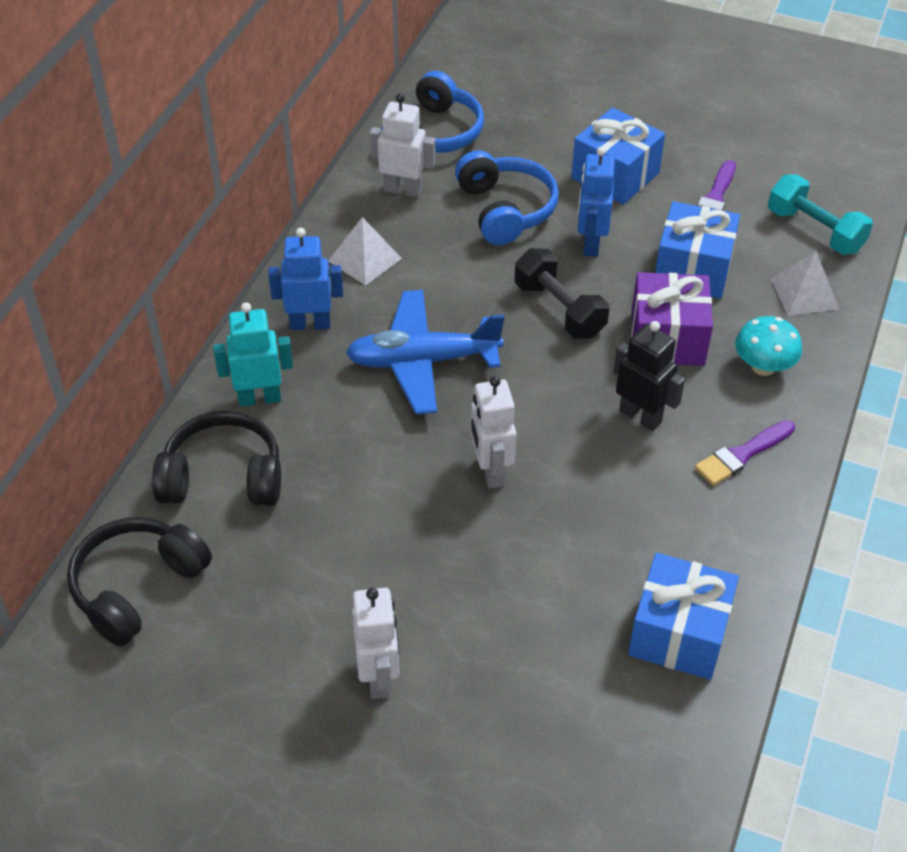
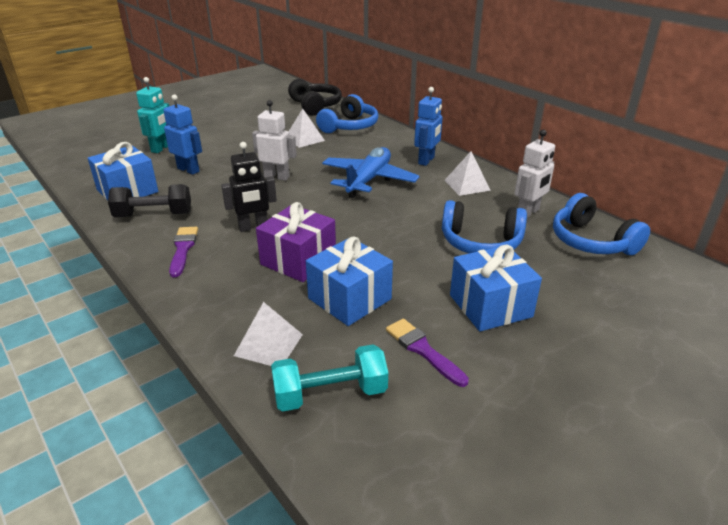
camera: 120 degrees right, 15 degrees down
(223, 477) = (349, 126): black headphones -> blue headphones
(259, 398) = (387, 141): turquoise robot -> turquoise robot (161, 148)
(323, 513) = (304, 139): none -> white pyramid
(379, 677) = (215, 132): white robot -> none
(559, 309) = (365, 231): black dumbbell -> black dumbbell (154, 215)
(590, 243) = (417, 264): blue robot -> blue robot (188, 170)
(763, 366) = (230, 288): turquoise mushroom -> none

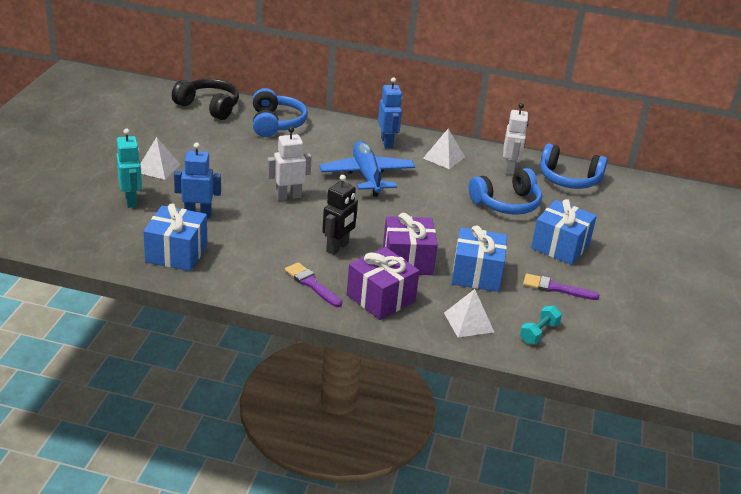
camera: 40 degrees left, 0 degrees up
(154, 215) = (240, 266): black dumbbell -> none
(221, 284) = (381, 298): none -> purple gift
(304, 139) = (255, 149): white pyramid -> white pyramid (157, 168)
(330, 394) = (538, 333): turquoise dumbbell -> turquoise dumbbell, size x0.65

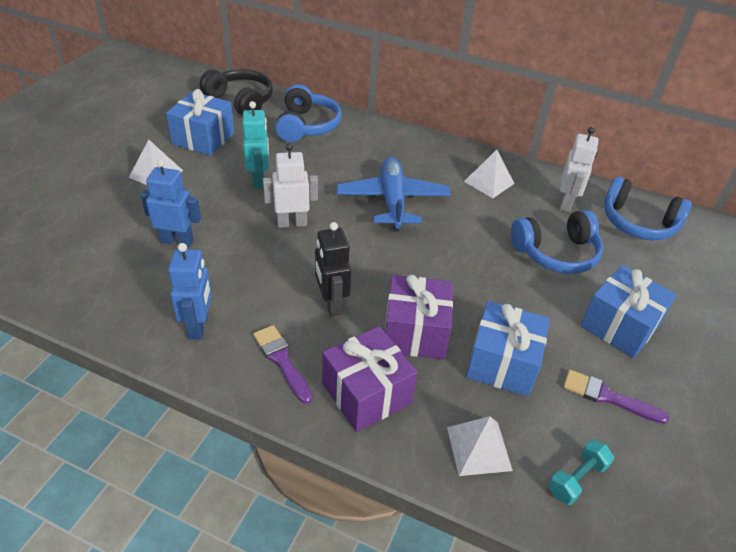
camera: 10 degrees right, 10 degrees up
(131, 200) = (108, 215): turquoise robot -> turquoise robot (259, 180)
(176, 253) = (130, 296): blue gift -> blue gift (203, 138)
(338, 247) = (331, 304): black robot -> black robot turned 120 degrees clockwise
(387, 143) = (426, 158): blue robot -> blue robot (199, 326)

